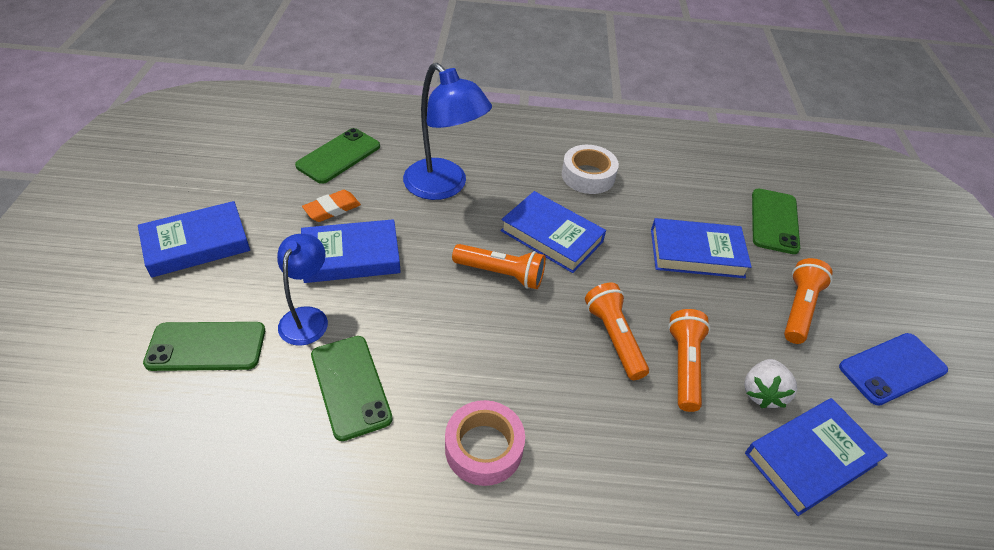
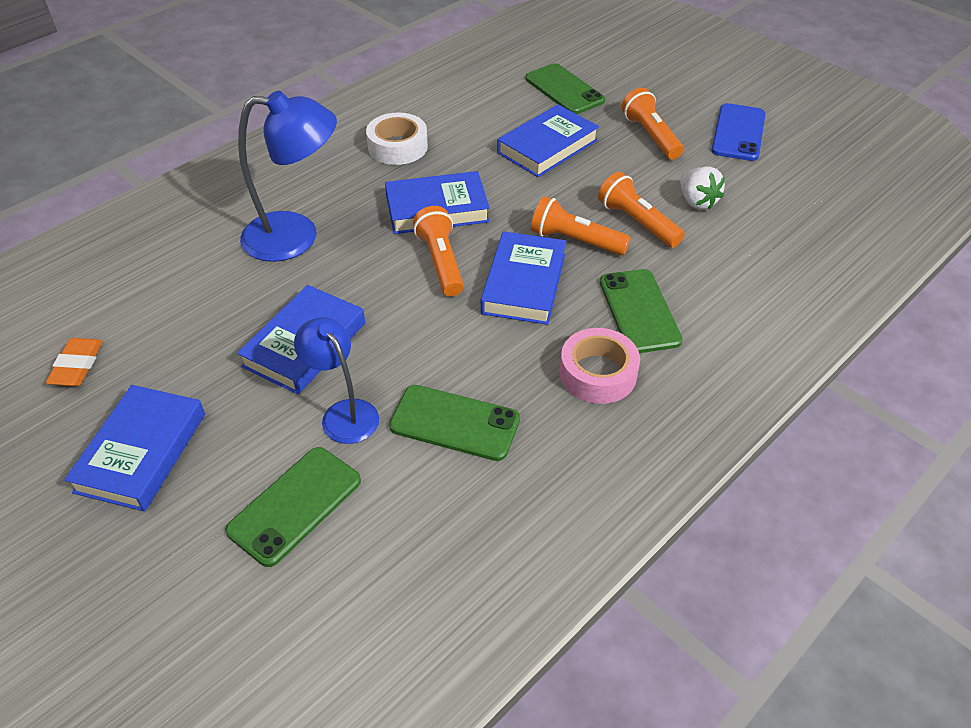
camera: 45 degrees left, 0 degrees up
(332, 209) = (225, 326): orange eraser -> orange eraser (77, 365)
(339, 156) = (156, 283): green phone -> green phone (639, 311)
(501, 274) = (441, 262): orange flashlight -> orange flashlight turned 75 degrees counterclockwise
(810, 458) = (764, 216): blue book -> blue book (524, 283)

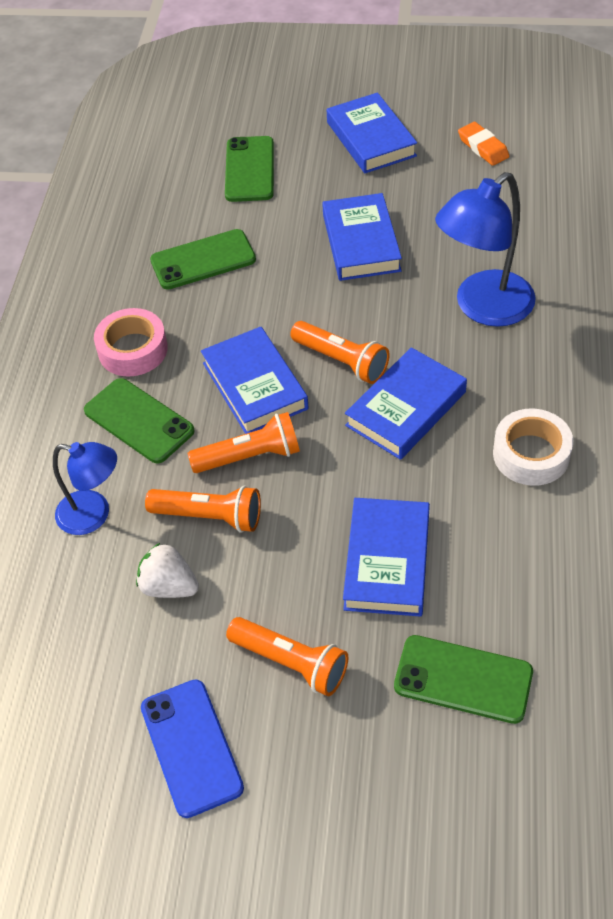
camera: 145 degrees right, 5 degrees up
(343, 413) = (281, 223): blue lamp -> blue lamp (94, 515)

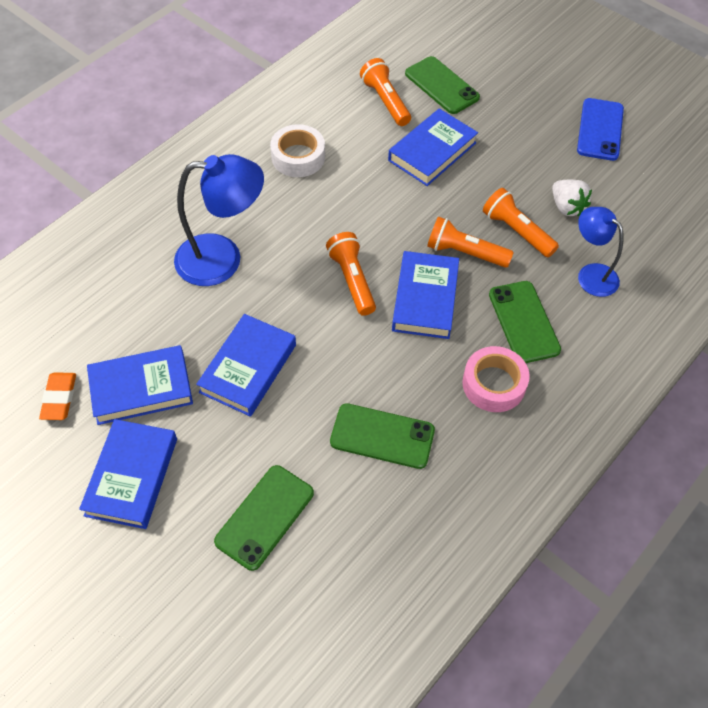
camera: 150 degrees left, 5 degrees up
(290, 663) = (523, 136): orange flashlight -> orange flashlight (385, 101)
(406, 409) = (341, 224): blue book -> blue book (141, 388)

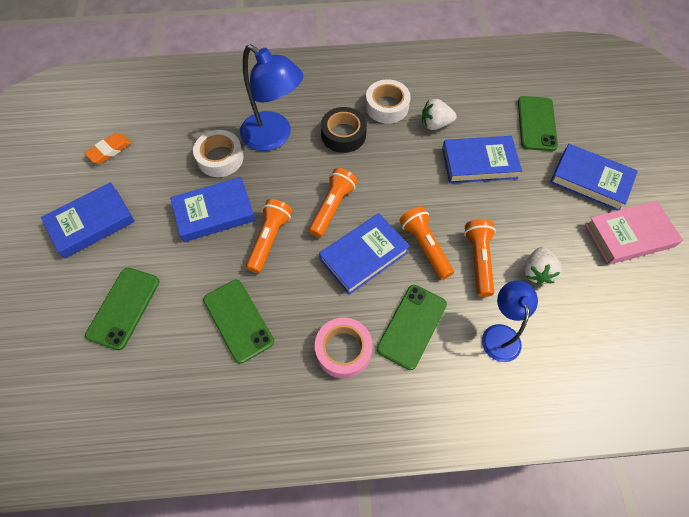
camera: 45 degrees right, 5 degrees up
(141, 388) = (151, 178): blue book -> blue book (590, 180)
(192, 317) = (220, 158): none -> white tape
(264, 517) = (124, 308): green phone -> green phone turned 60 degrees counterclockwise
(287, 210) = (343, 134): none -> black tape
(359, 143) = (435, 124): none -> white strawberry
(385, 101) = (484, 108): orange flashlight -> orange flashlight (269, 240)
(600, 129) = (629, 236): blue phone -> pink book

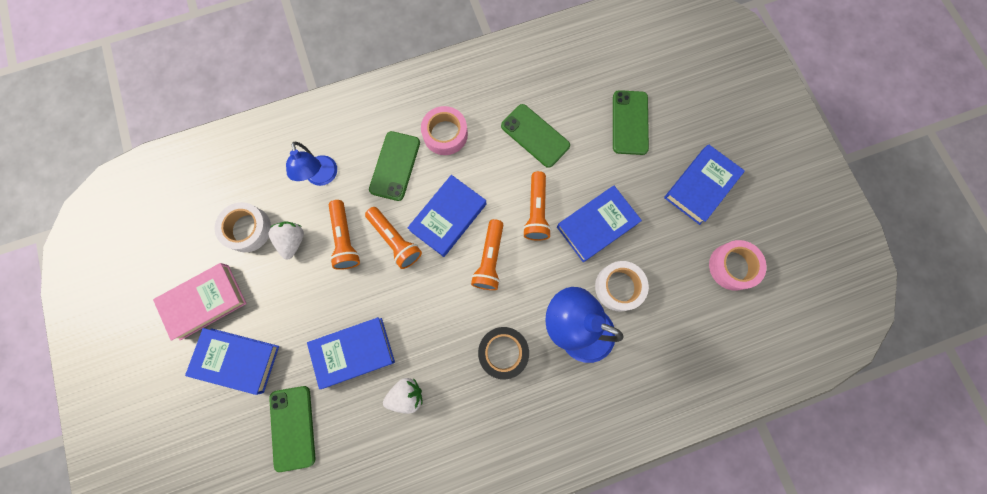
camera: 165 degrees right, 15 degrees up
(109, 150) = (732, 266): orange eraser -> pink tape
(387, 106) = (465, 407): white tape -> white tape (247, 229)

